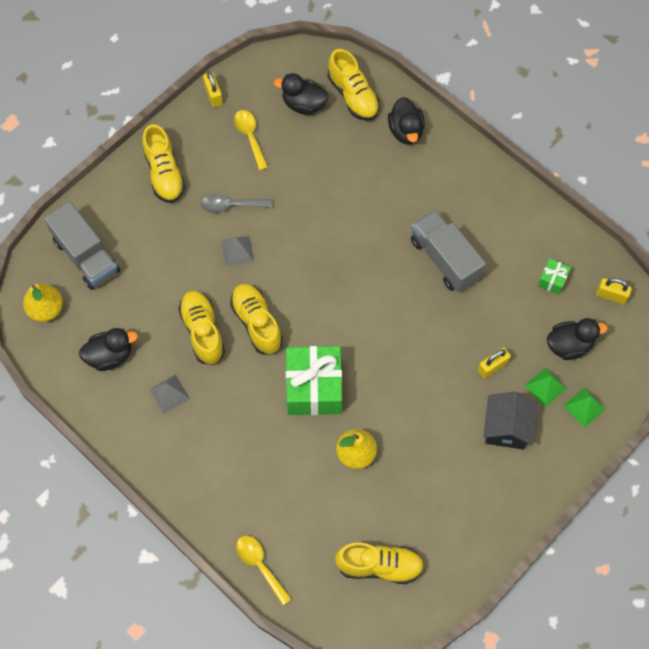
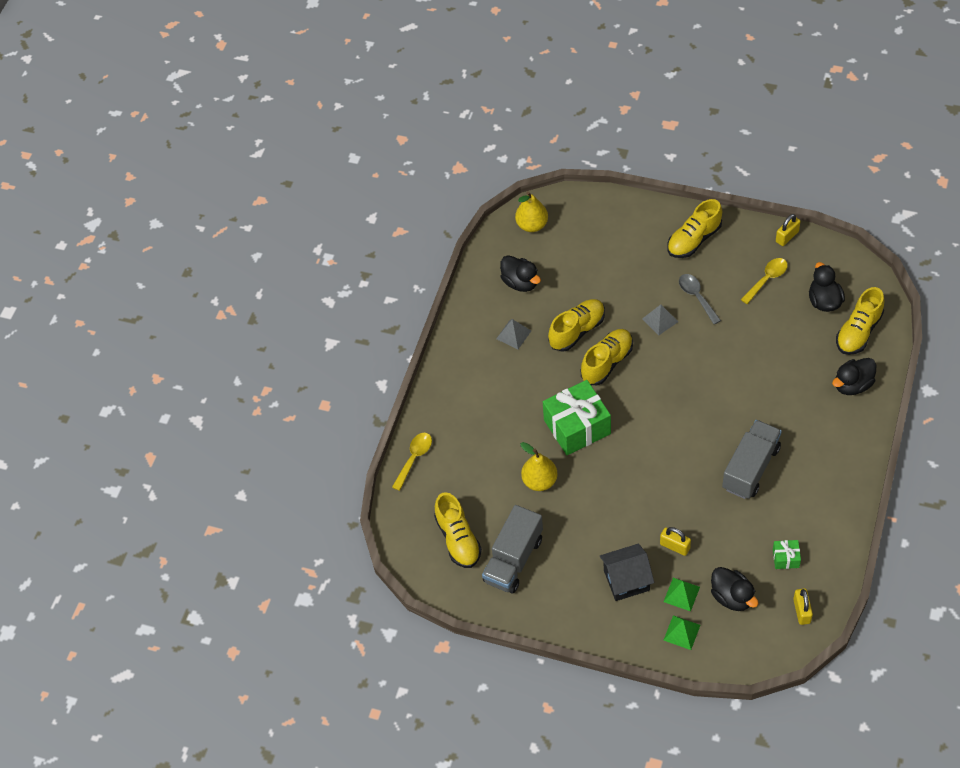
camera: 70 degrees right, 10 degrees down
(86, 256) = (590, 227): grey truck -> grey truck (513, 560)

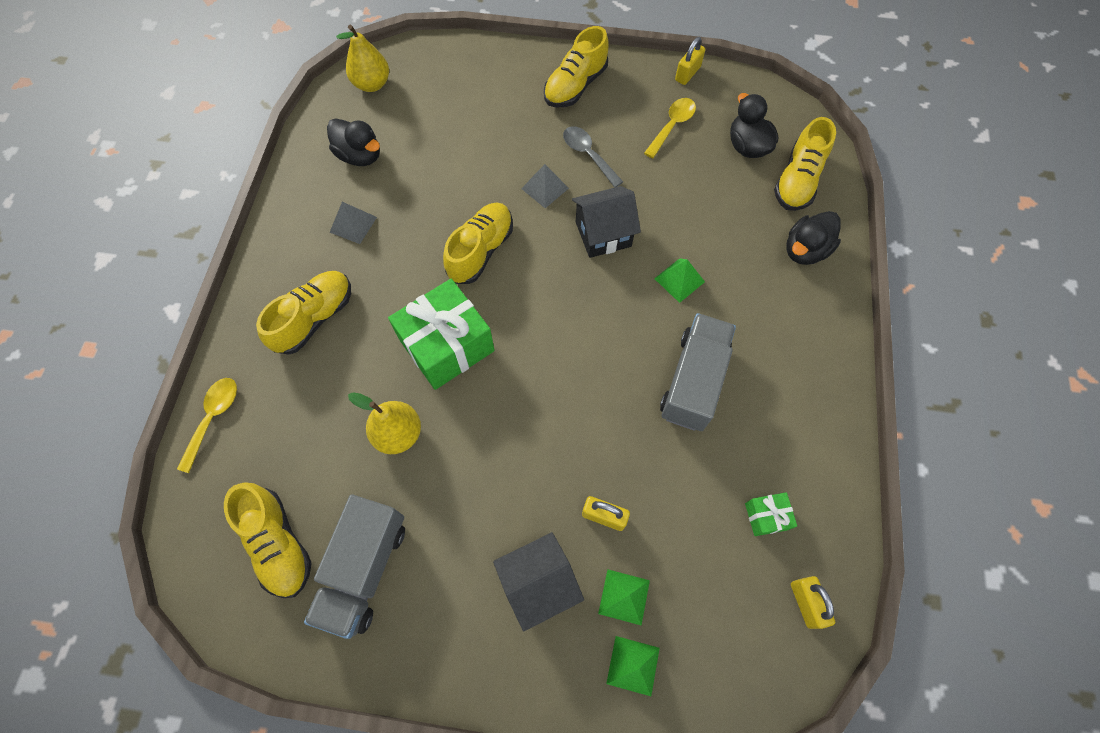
camera: 15 degrees left, 10 degrees up
(577, 331) = (438, 212): yellow shoe -> yellow shoe (314, 318)
(700, 359) = (603, 234): none -> black house
(732, 597) = (699, 592): black duck -> none
(752, 397) = (679, 280): none -> green pyramid

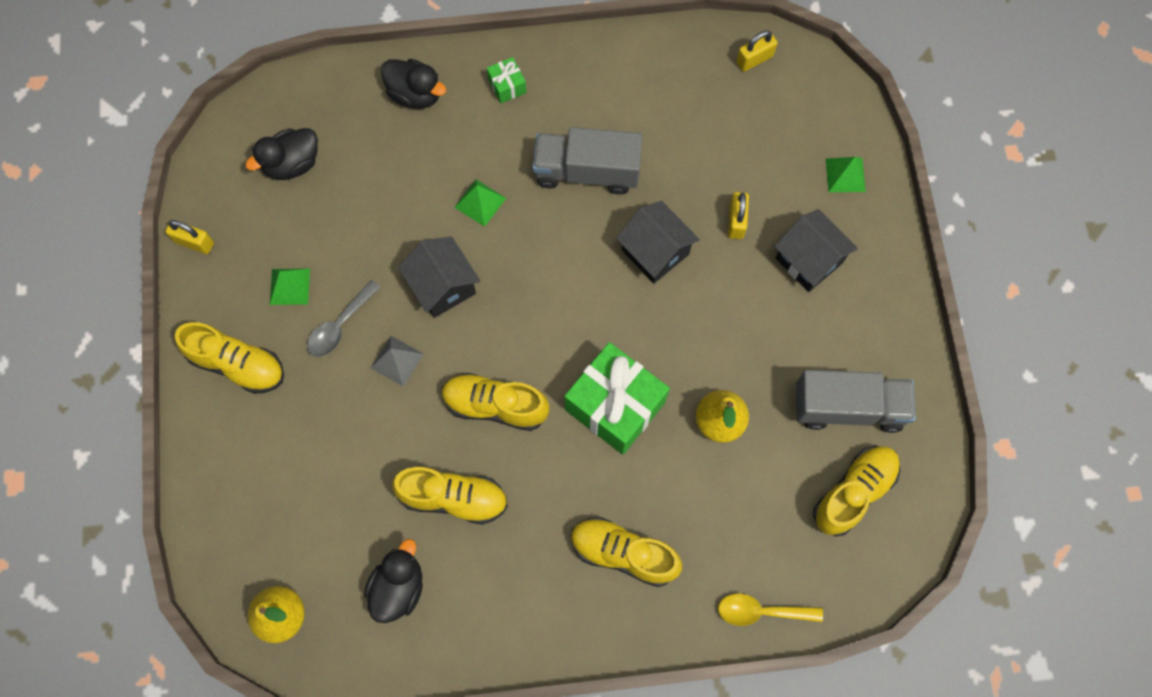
camera: 105 degrees left, 5 degrees up
(353, 224) = (496, 558): grey pyramid -> none
(590, 423) = (655, 252): none -> black house
(624, 596) = (796, 192): green pyramid -> green pyramid (289, 286)
(672, 126) = (278, 245): yellow spoon -> none
(766, 516) = (694, 96): green gift -> green gift (507, 86)
(797, 181) = (329, 110): yellow shoe -> yellow shoe (453, 498)

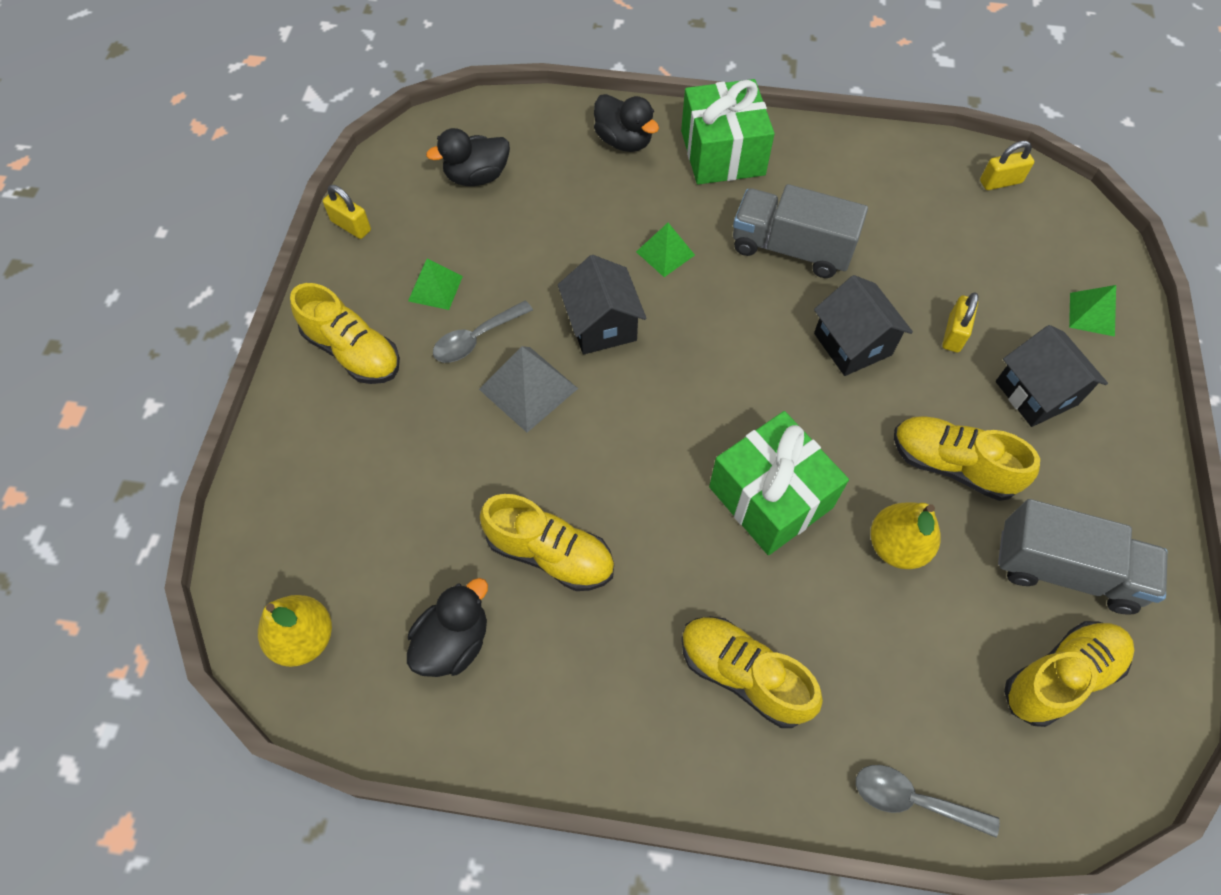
camera: 15 degrees right, 10 degrees down
(397, 361) = (528, 389): grey pyramid -> grey pyramid, size x1.54
(495, 406) = (627, 463): yellow shoe -> yellow shoe (952, 465)
(507, 86) = (722, 153): green gift -> green gift, size x2.23
(761, 611) = (912, 800): yellow spoon -> grey spoon

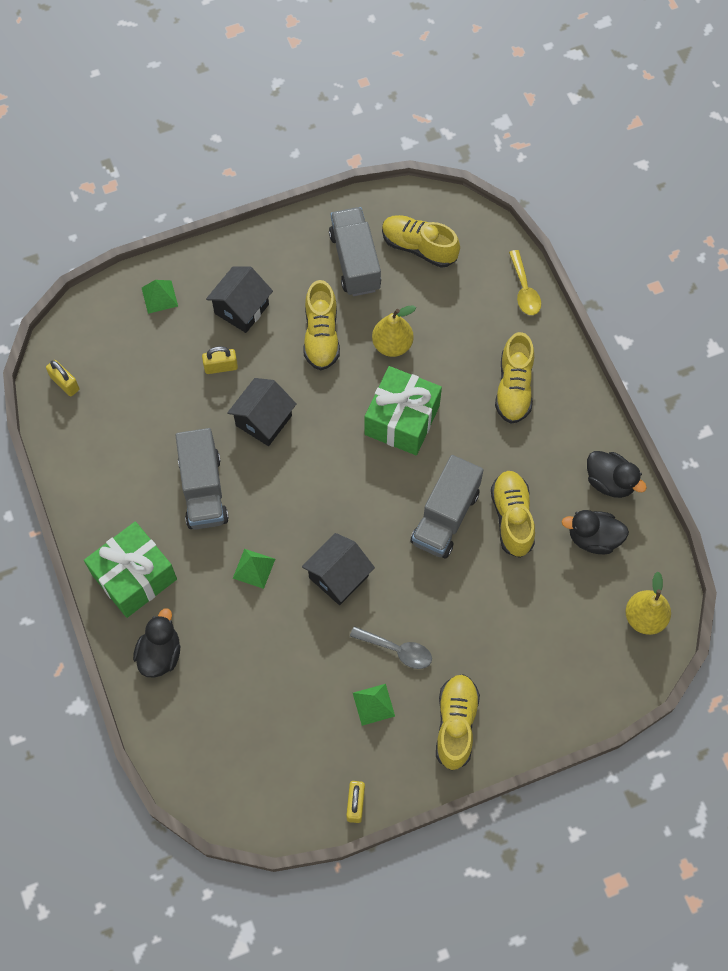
camera: 120 degrees left, 5 degrees up
(477, 176) = (256, 742): black duck -> black duck (609, 482)
(528, 389) = (414, 594): grey pyramid -> none
(602, 475) = (445, 517): none -> grey truck
(912, 800) = (524, 290): grey spoon -> yellow spoon

